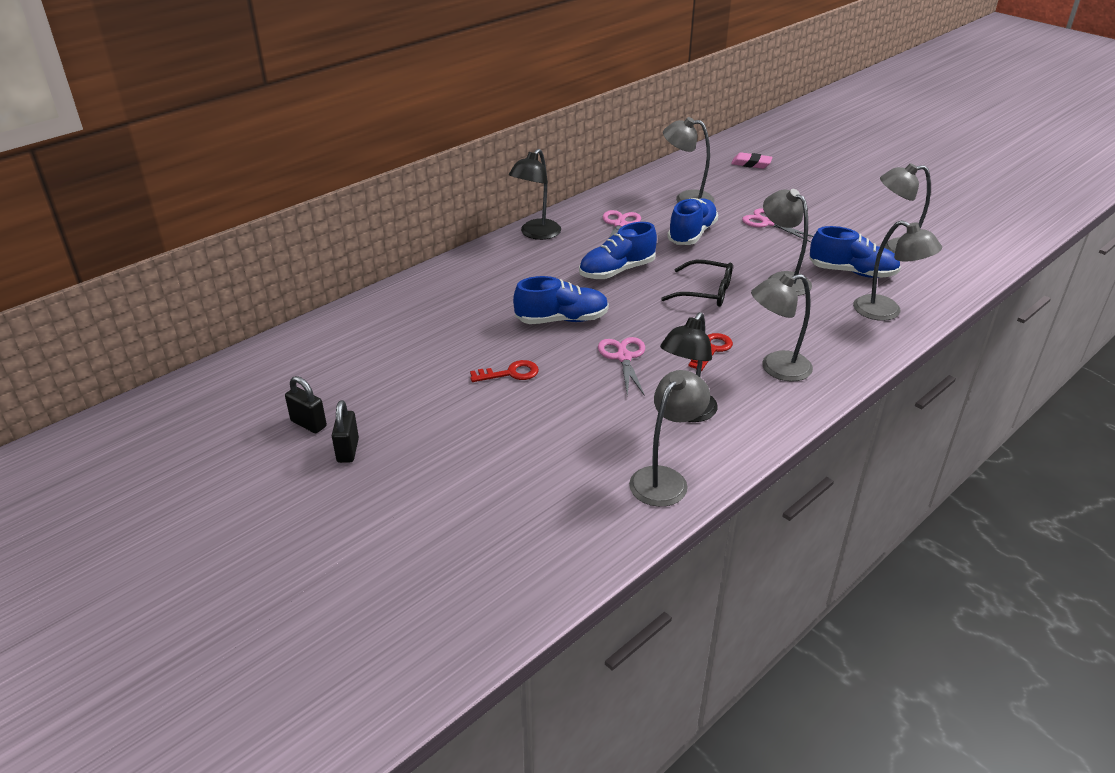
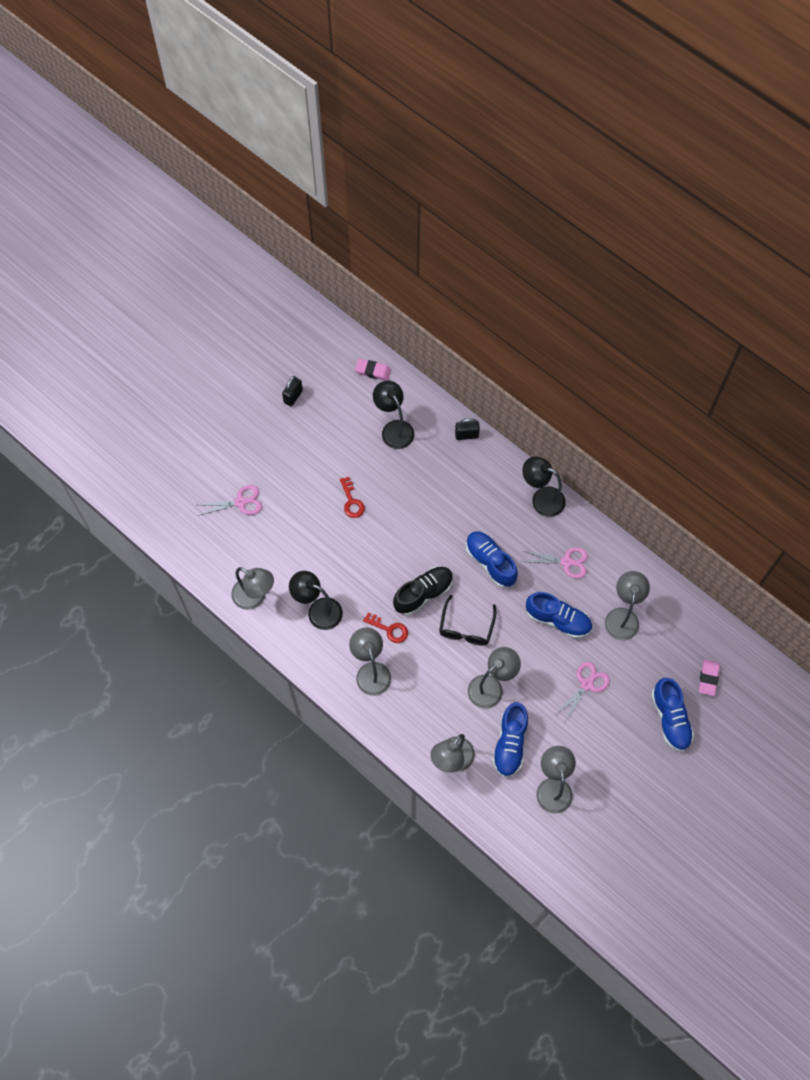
camera: 85 degrees right, 30 degrees up
(301, 344) = (373, 371): none -> pink eraser
(348, 450) = (270, 423): black padlock -> black padlock (466, 435)
(403, 331) = (394, 429): none -> black lamp
(561, 320) = (418, 528): blue shoe -> blue shoe (670, 718)
(623, 357) = (375, 571): pink scissors -> pink scissors (241, 502)
(659, 321) = (423, 594): none -> black shoe

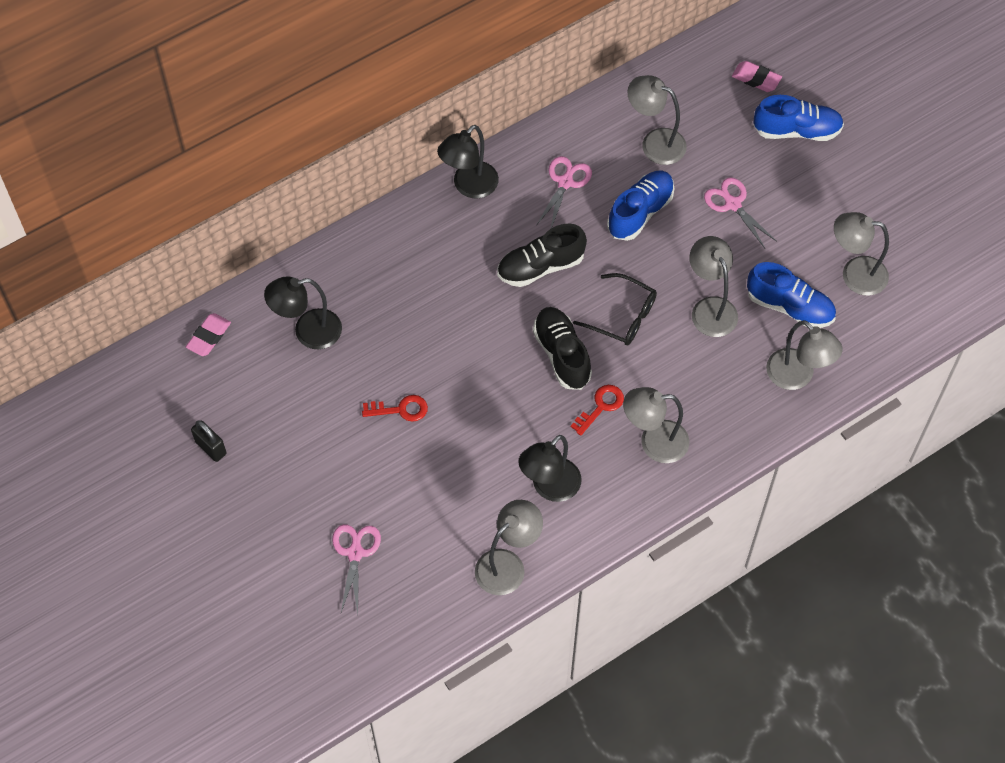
camera: 75 degrees left, 5 degrees down
(466, 435) = (348, 248): black padlock -> none
(490, 562) = (540, 266): blue shoe -> black shoe

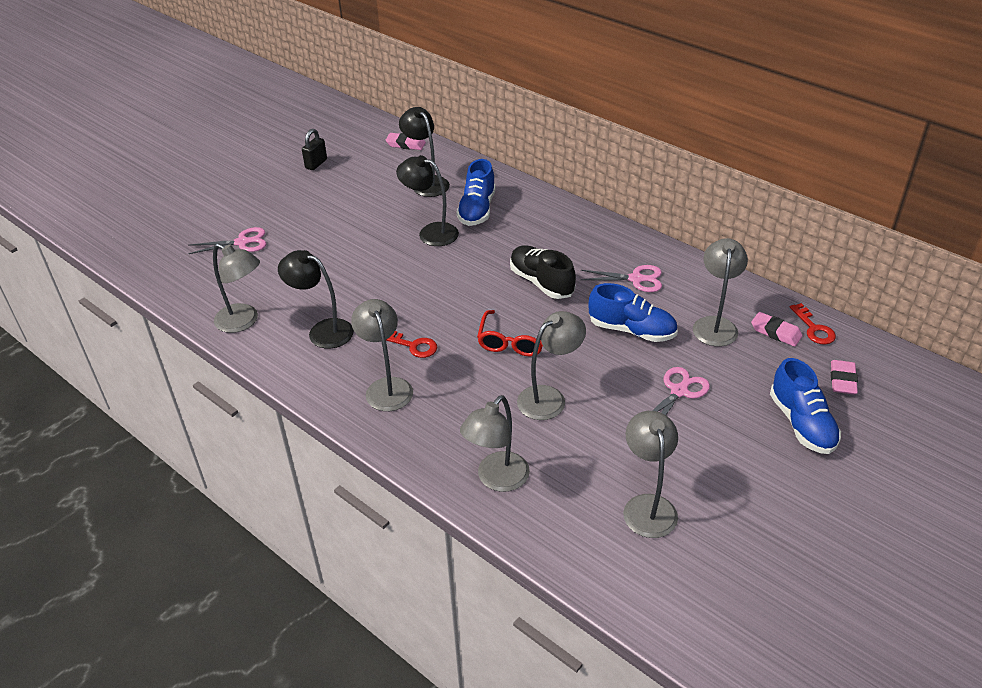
camera: 75 degrees right, 20 degrees down
(400, 409) = (374, 238): red key -> red key (814, 328)
(469, 186) = (599, 229): black lamp -> black lamp (430, 232)
(562, 354) = (458, 312): black shoe -> none
(622, 316) = (513, 341): black glasses -> red glasses
(680, 100) = (775, 332): none -> pink eraser
(789, 306) = (579, 458): blue shoe -> blue shoe (477, 209)

